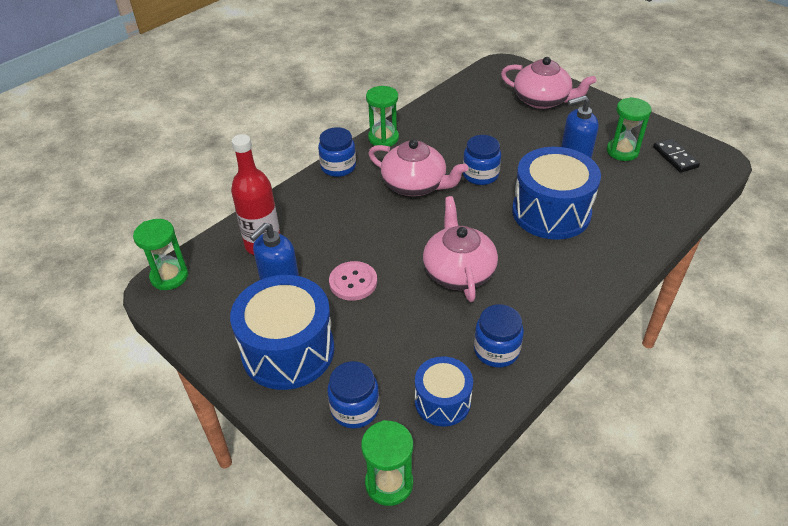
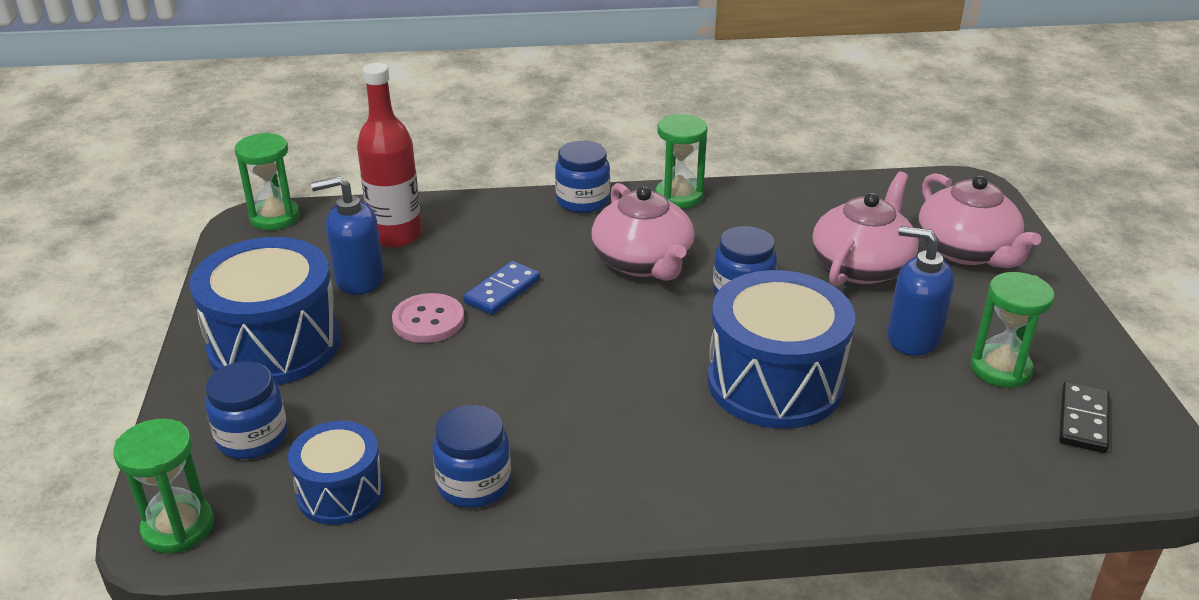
camera: 40 degrees right, 10 degrees down
(368, 242) = (502, 291): none -> blue domino
(458, 271) = (557, 377): pink teapot -> pink teapot (861, 266)

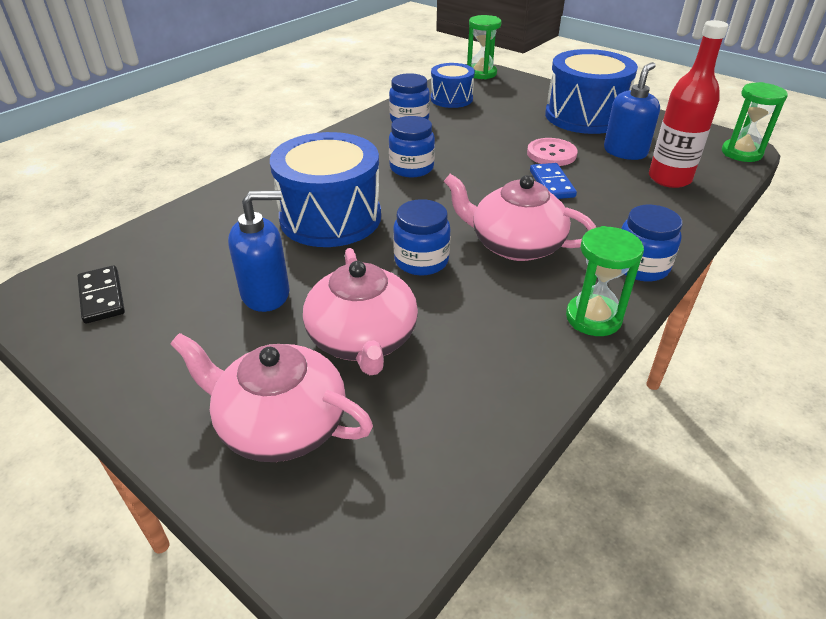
camera: 135 degrees right, 5 degrees up
(252, 437) = (515, 95): blue jar -> blue jar (411, 168)
(1000, 369) = (182, 305): green hourglass -> none

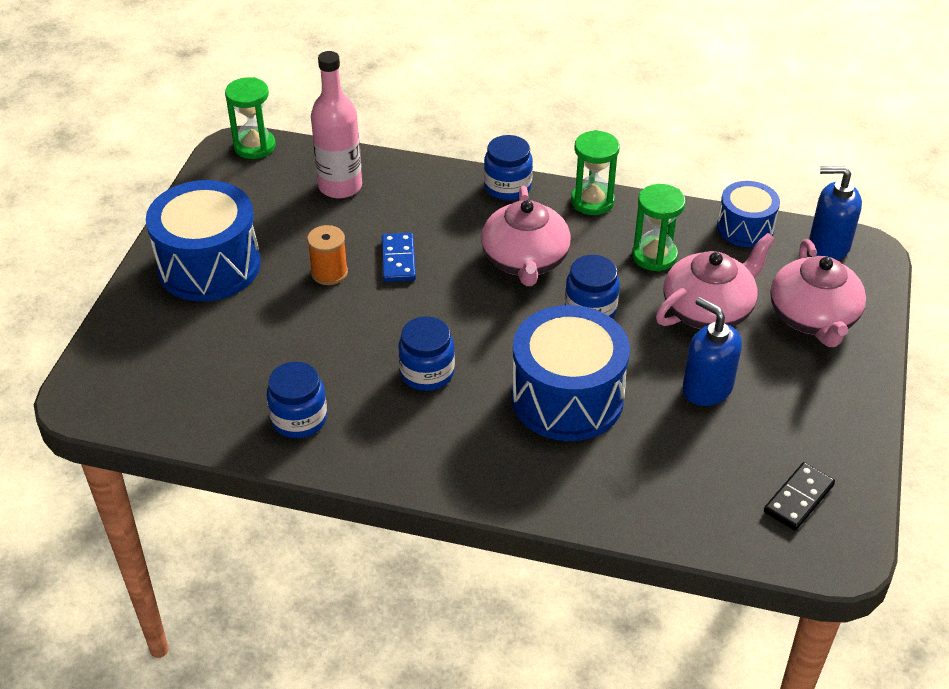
camera: 115 degrees left, 5 degrees up
(451, 99) = (206, 400): blue drum -> blue drum (745, 228)
(481, 73) = (91, 396): green hourglass -> green hourglass (654, 256)
(551, 154) = (329, 273): pink button -> orange spool
(552, 184) = (398, 260): blue domino -> blue domino turned 60 degrees counterclockwise
(625, 152) = (294, 221): blue soap dispenser -> blue soap dispenser (828, 245)
(669, 178) = (340, 186): red bottle -> pink bottle

